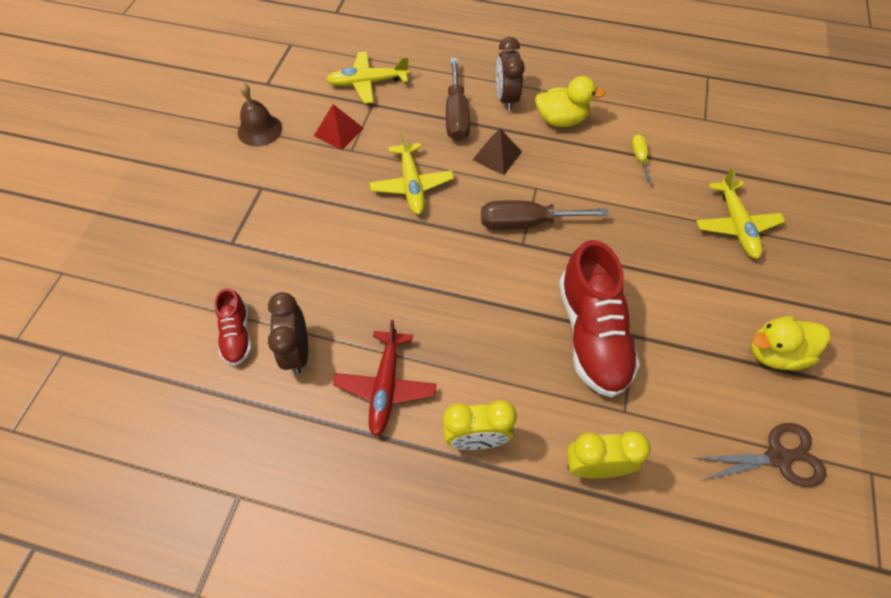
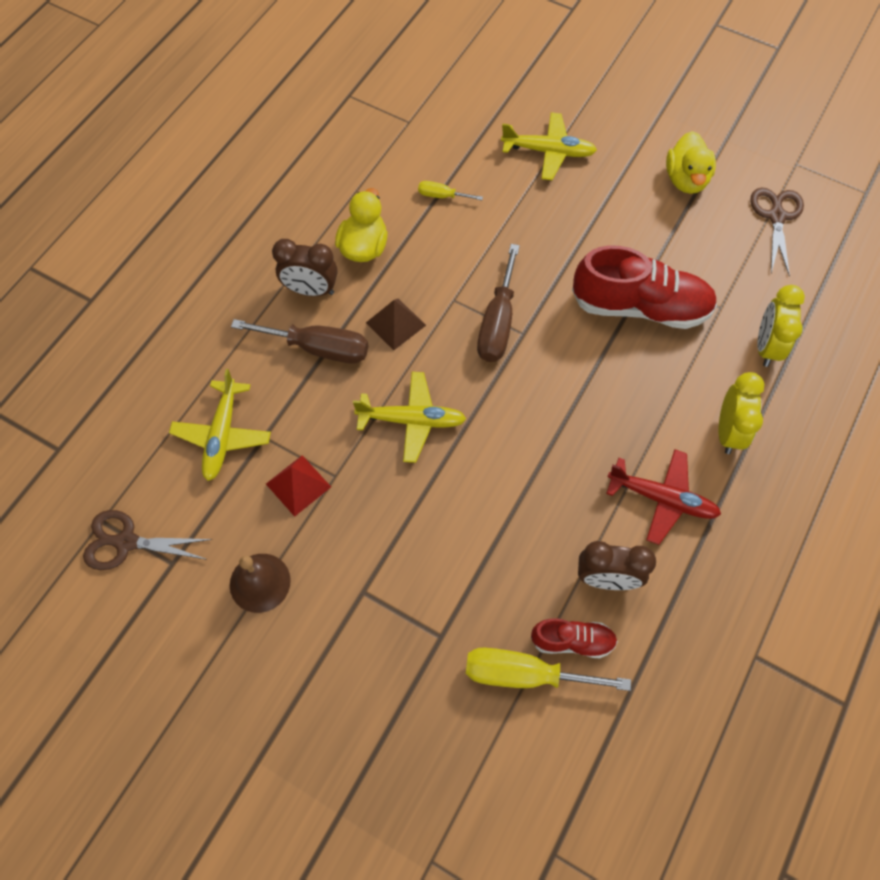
camera: 75 degrees left, 5 degrees up
(205, 305) = (524, 674): none -> yellow screwdriver
(278, 59) = (126, 542): none -> brown scissors

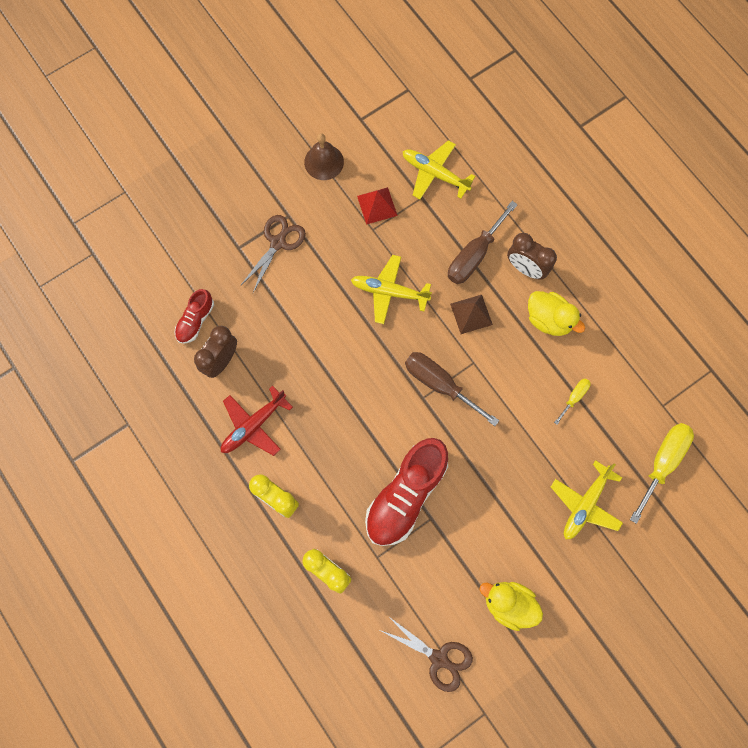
camera: 115 degrees right, 10 degrees up
(126, 542) = (387, 98): brown scissors -> brown scissors (278, 242)
(311, 290) = (526, 268): brown clock -> brown clock turned 90 degrees counterclockwise
(411, 420) = (389, 292): yellow plane -> yellow plane turned 75 degrees clockwise
(524, 674) = (192, 284): yellow screwdriver -> yellow screwdriver (662, 462)

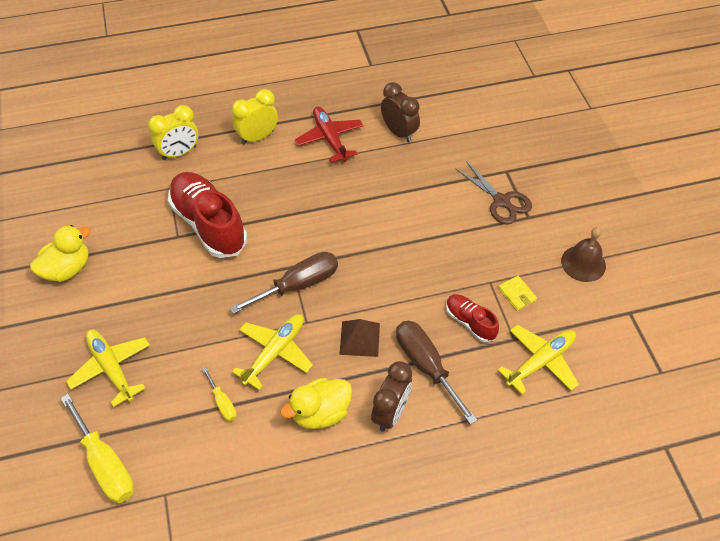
camera: 110 degrees right, 20 degrees down
(195, 321) = (444, 125): red shoe -> red shoe (470, 322)
(377, 205) = (517, 294): red pyramid -> yellow wallet
(389, 292) = (414, 274): yellow plane -> yellow plane (274, 353)
(439, 658) = (61, 204): brown scissors -> none
(526, 268) = (390, 412): brown clock -> brown clock turned 150 degrees clockwise

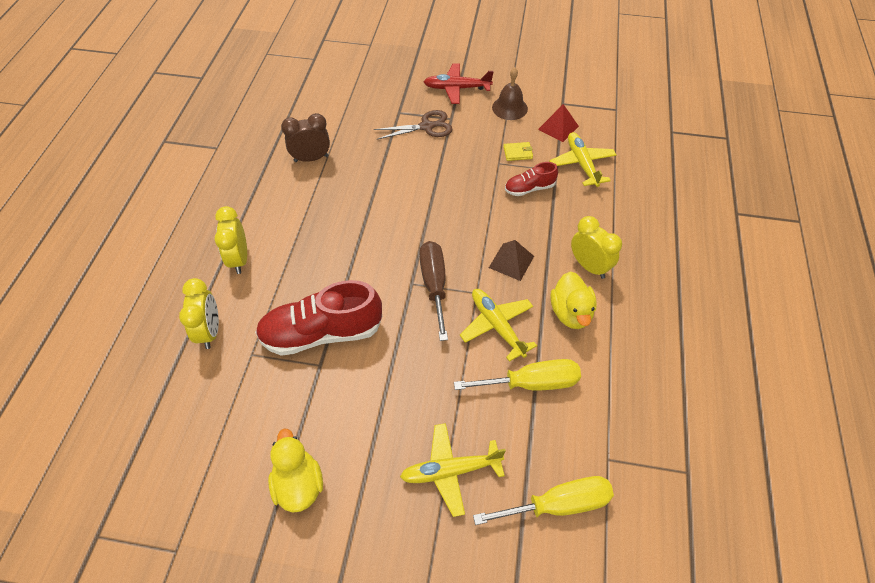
camera: 65 degrees left, 0 degrees up
(222, 403) = (531, 383): yellow screwdriver -> yellow screwdriver, size x1.95
(330, 139) = (283, 207): red plane -> red plane (457, 88)
(390, 412) = (589, 266): brown clock -> yellow clock
(426, 366) = (556, 229): brown screwdriver -> none
(584, 320) = (558, 127): none -> red pyramid

